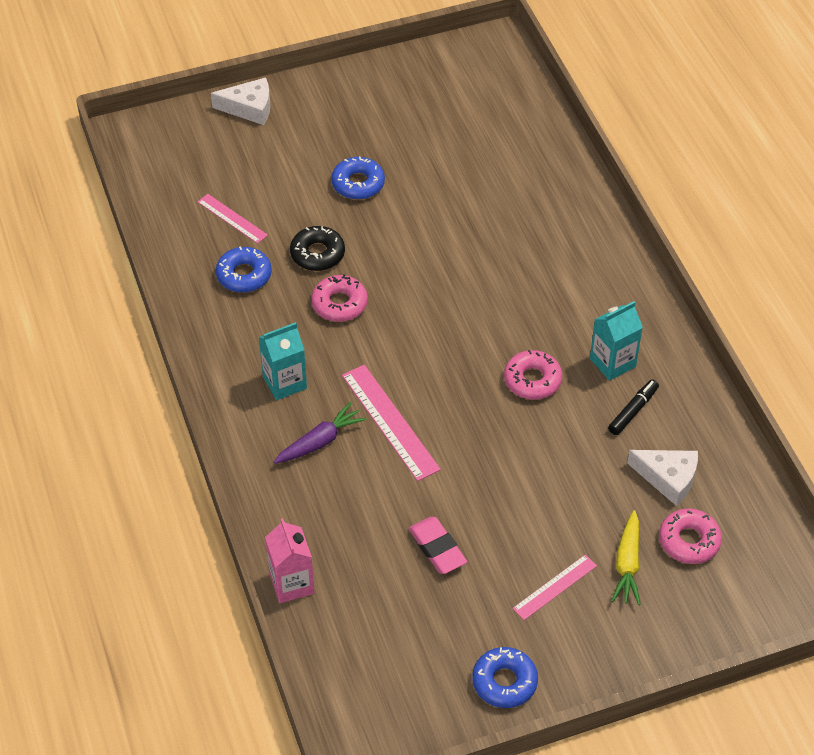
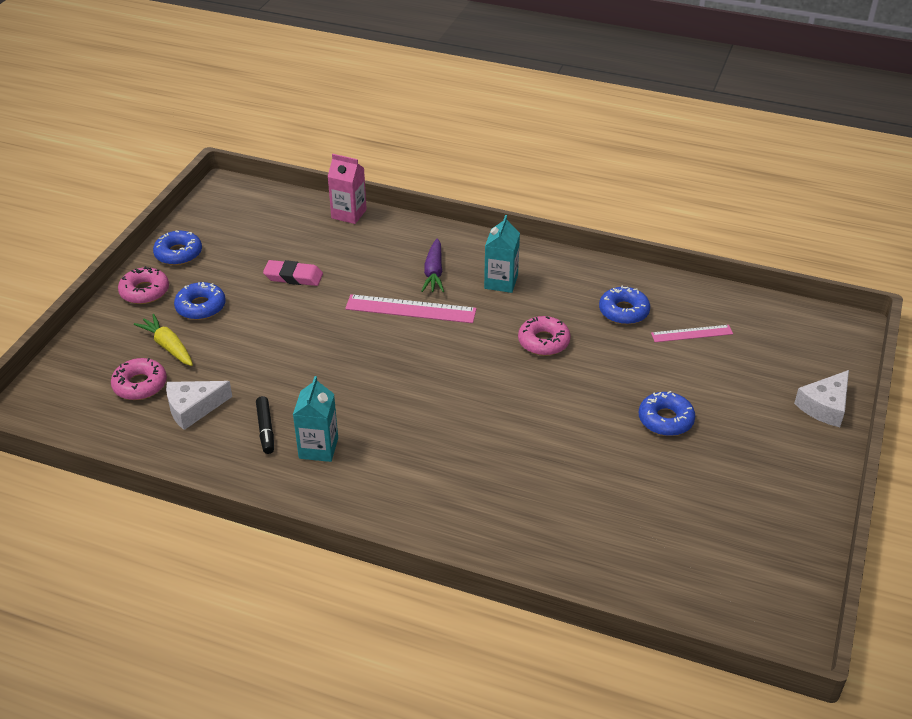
camera: 130 degrees right, 10 degrees down
(317, 254) = (607, 357): black donut -> none
(532, 380) = (358, 395): pink donut -> pink donut (144, 291)
(555, 587) = (201, 307): pink ruler -> blue donut

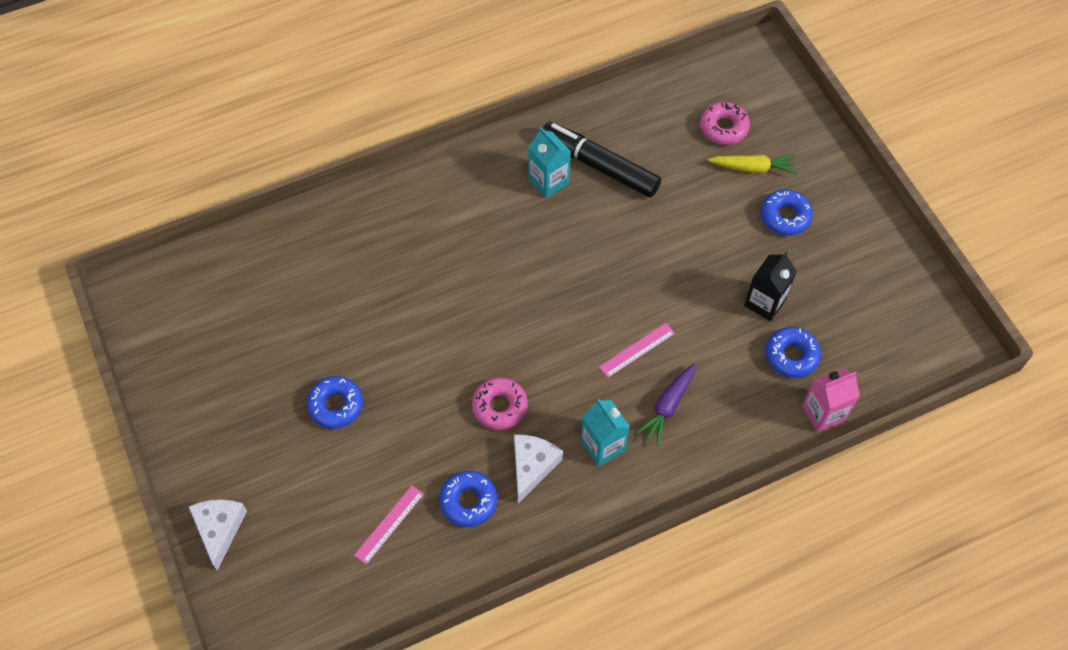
camera: 135 degrees right, 20 degrees up
(144, 291) = (843, 194): pink donut -> none
(178, 253) = (879, 247): blue donut -> blue donut (791, 356)
(193, 408) = (665, 141): white cheese -> white cheese (532, 466)
(266, 429) = (599, 166): black marker -> black marker, size x2.03
(293, 277) = (765, 302): pink eraser -> black carton
(410, 309) = (637, 350): pink ruler -> pink ruler, size x0.61
(434, 272) = (667, 406): purple carrot -> purple carrot turned 105 degrees counterclockwise

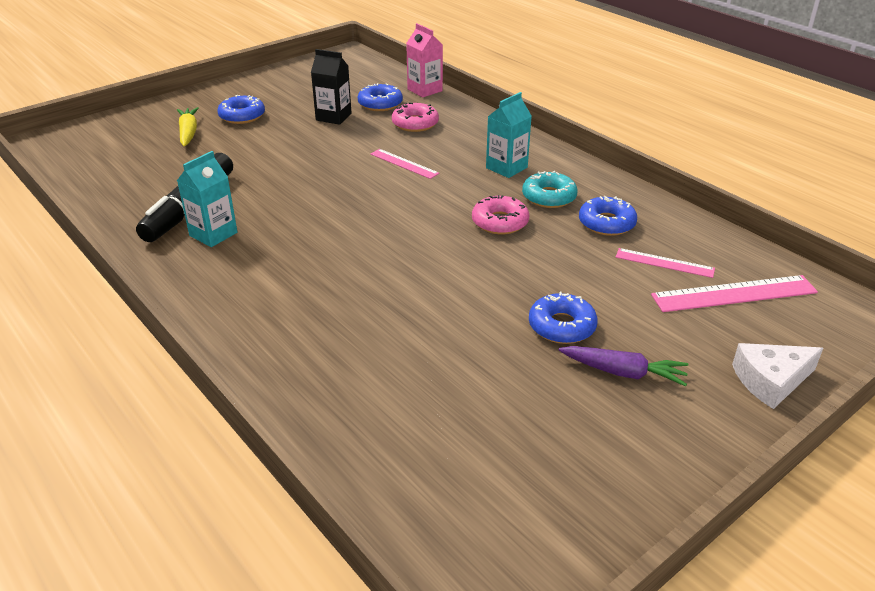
camera: 105 degrees left, 25 degrees down
(326, 561) = (734, 294): none -> pink ruler
(532, 466) = (549, 197): white cheese -> turquoise donut
(667, 406) = (452, 145): purple carrot -> purple carrot (623, 372)
(723, 128) = (139, 150): pink donut -> pink donut (415, 124)

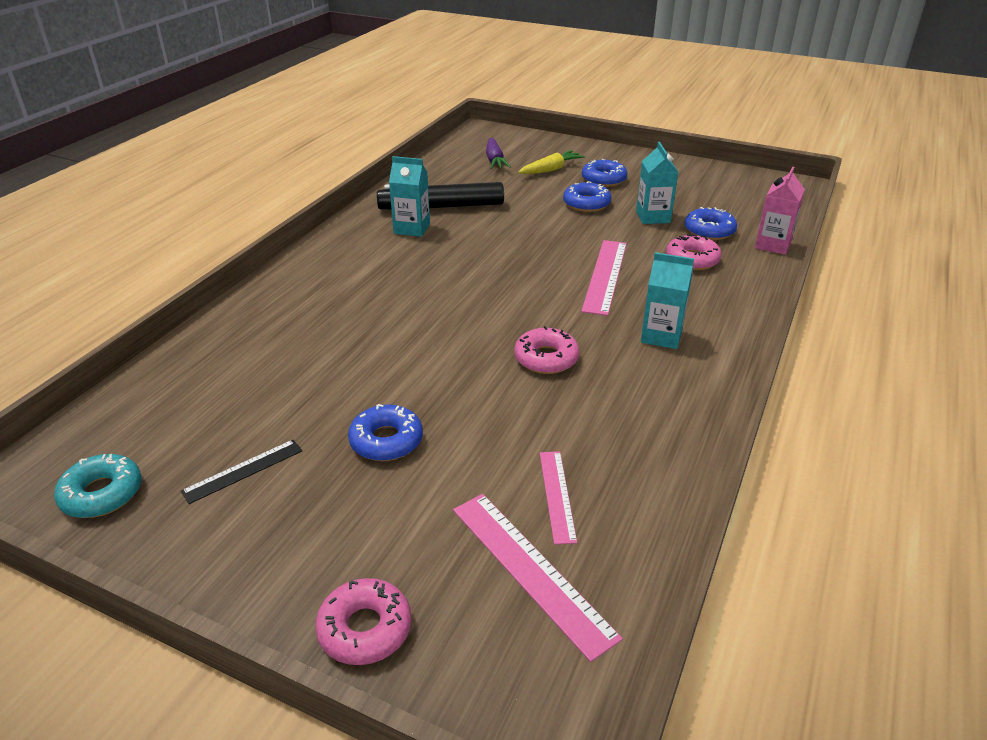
camera: 65 degrees right, 0 degrees up
(333, 117) = (653, 217): black carton -> turquoise carton
(404, 163) = (605, 276): pink ruler -> pink ruler, size x1.64
(549, 197) = (627, 378): turquoise donut -> turquoise donut (102, 494)
(560, 419) = (243, 471): none -> black ruler
(606, 223) = (607, 432): blue donut -> blue donut (586, 204)
(623, 372) = (329, 499): purple carrot -> purple carrot (495, 160)
(771, 381) = (365, 629): white cheese -> pink donut

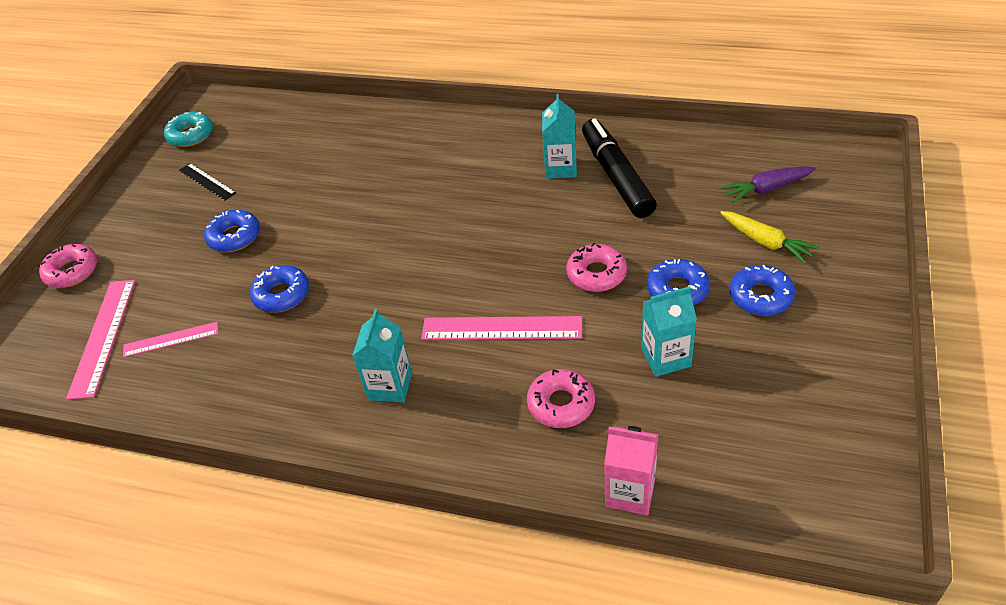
camera: 85 degrees right, 10 degrees up
(531, 570) = (103, 337): pink ruler -> pink ruler turned 45 degrees counterclockwise
(546, 358) = (343, 305): pink donut -> pink donut (596, 274)
(709, 231) = (647, 419): blue donut -> blue donut (282, 294)

